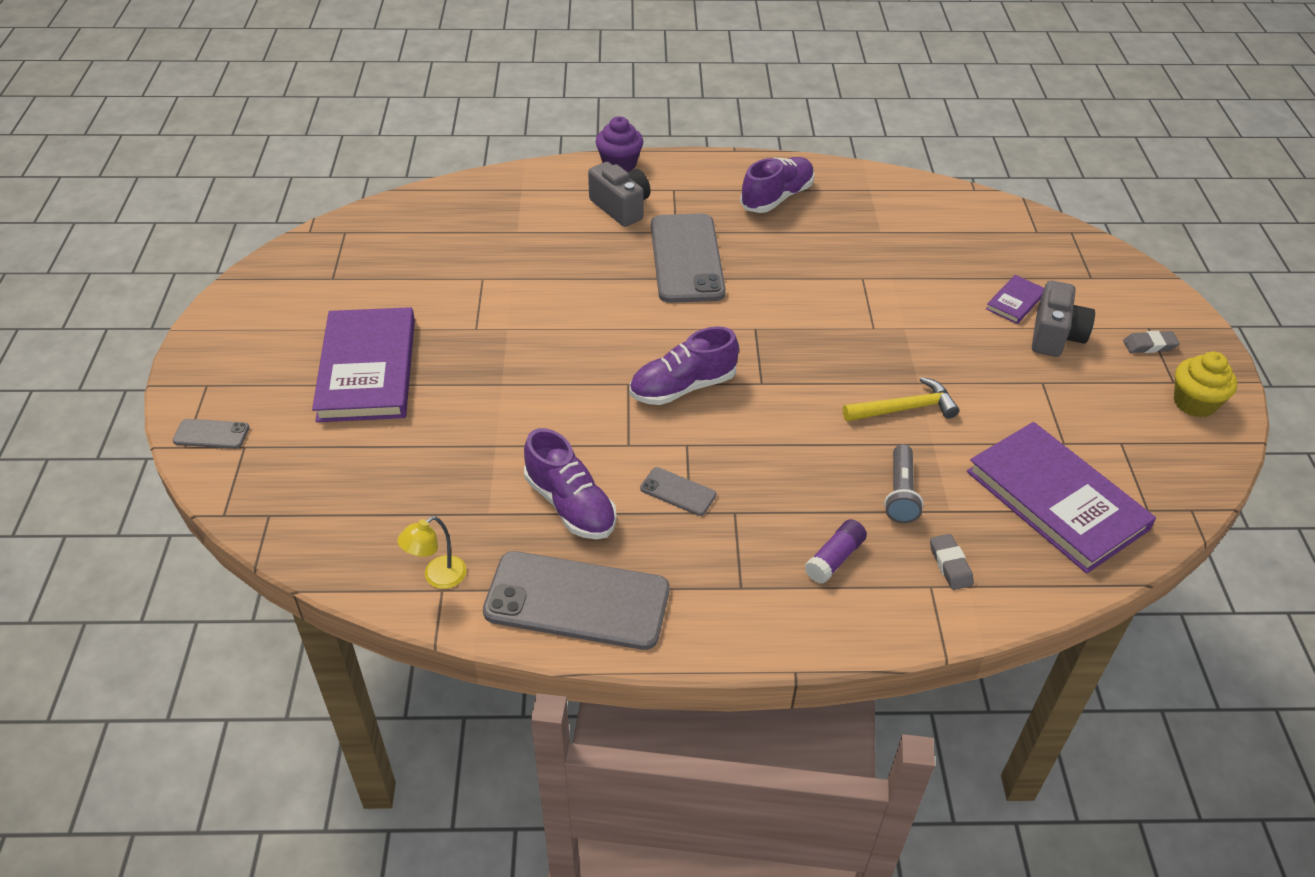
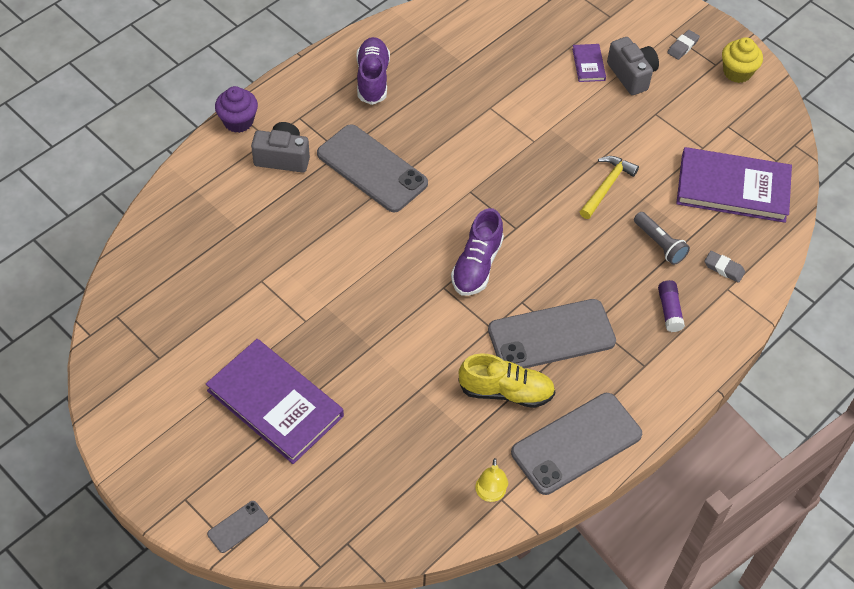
camera: 45 degrees left, 10 degrees up
(570, 505) = (506, 391): purple shoe -> yellow shoe
(678, 492) = (551, 336): grey phone -> grey phone, size x2.26

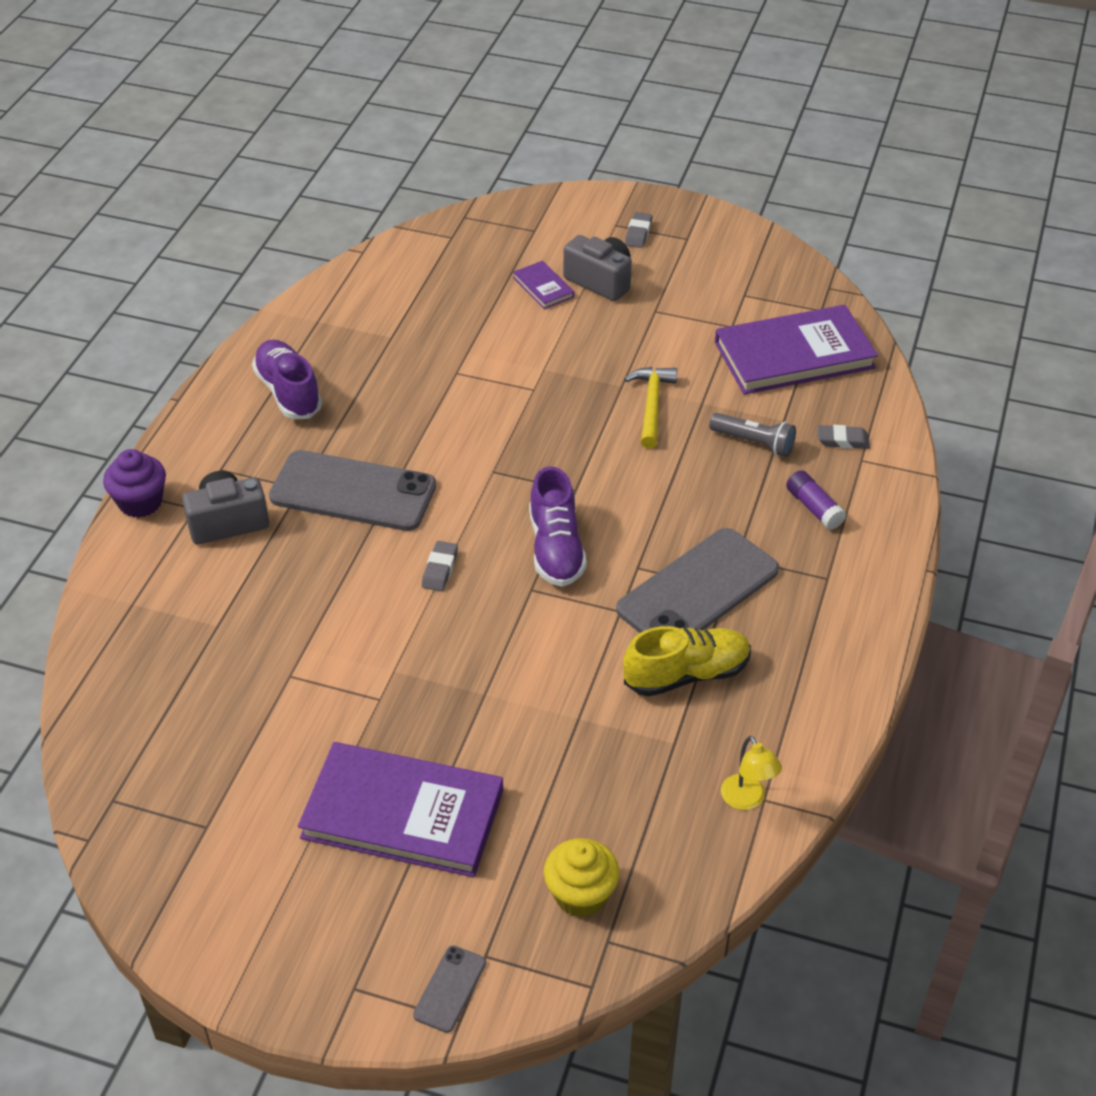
camera: 25 degrees left, 10 degrees down
(394, 248) = (440, 569): none -> grey eraser
(576, 443) = (809, 696): grey phone -> none
(737, 72) = (716, 238): yellow cupcake -> yellow cupcake (581, 895)

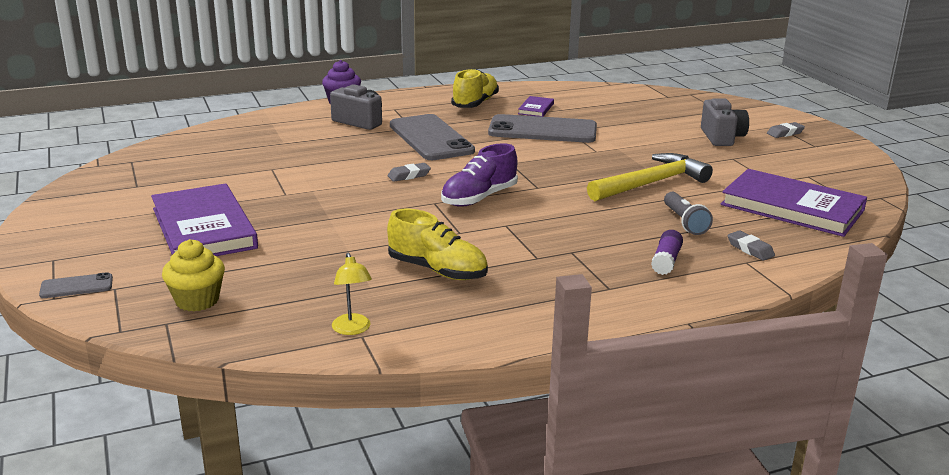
camera: 50 degrees right, 20 degrees down
(288, 392) = (475, 103): purple shoe -> yellow shoe
(543, 287) = (682, 127): purple book -> purple book (536, 109)
(651, 405) = (651, 183): yellow hammer -> yellow hammer, size x1.51
(698, 590) = (519, 249): grey phone -> grey phone (542, 130)
(747, 800) = (352, 329): yellow lamp -> yellow lamp turned 45 degrees counterclockwise

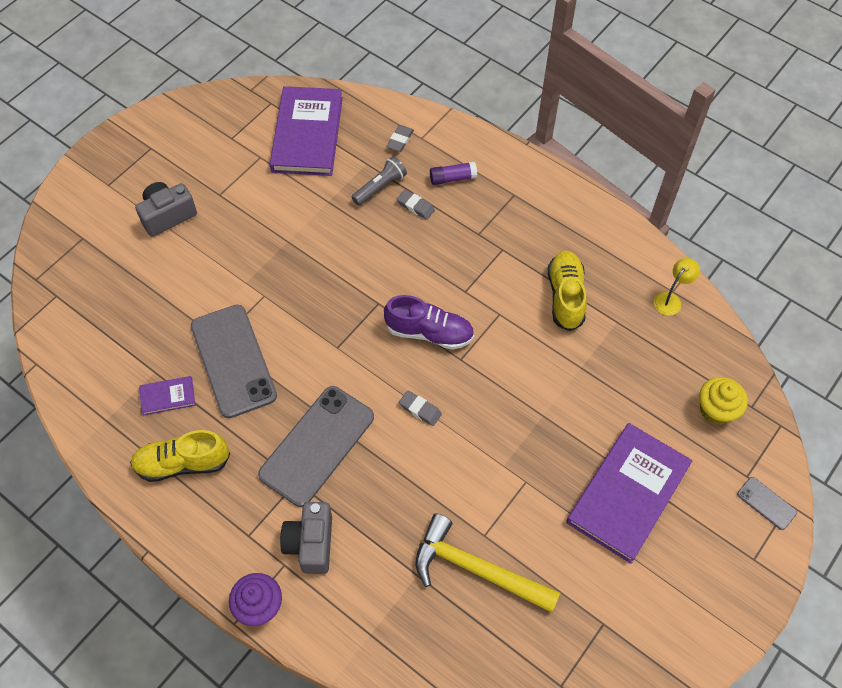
camera: 120 degrees left, 35 degrees up
(651, 183) = (316, 230): yellow hammer -> yellow hammer (476, 569)
(785, 133) = (127, 174): grey eraser -> grey eraser (415, 206)

